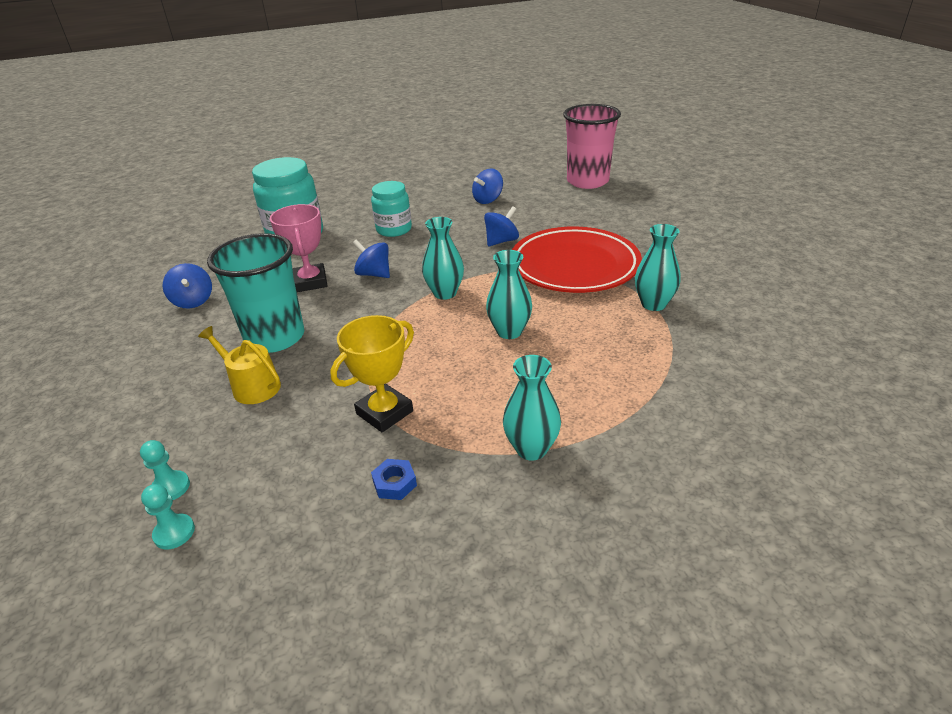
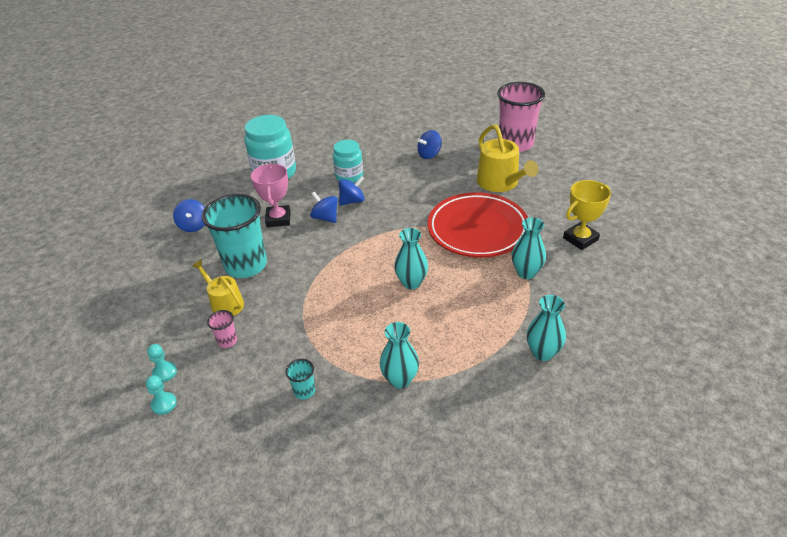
camera: 10 degrees right, 5 degrees up
(264, 432) = (227, 341): none -> pink cup
(384, 412) = (309, 337): yellow trophy -> yellow trophy (580, 239)
(394, 483) = (304, 391): blue nut -> turquoise cup
(445, 293) = (373, 242): turquoise vase -> turquoise vase (542, 352)
(501, 241) = (428, 198): blue spinning top -> blue spinning top (352, 201)
(584, 218) = (500, 183): none -> yellow watering can

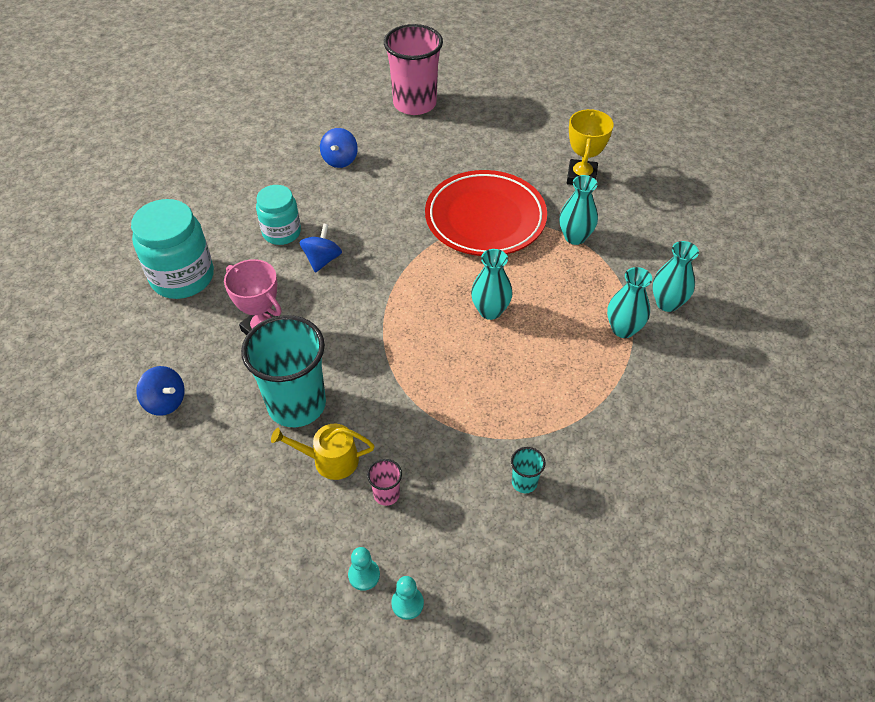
camera: 45 degrees left, 10 degrees up
(325, 218) = (317, 296): blue spinning top -> none
(400, 379) = (590, 408): turquoise vase -> turquoise vase (623, 329)
(500, 183) = (449, 156): yellow watering can -> none

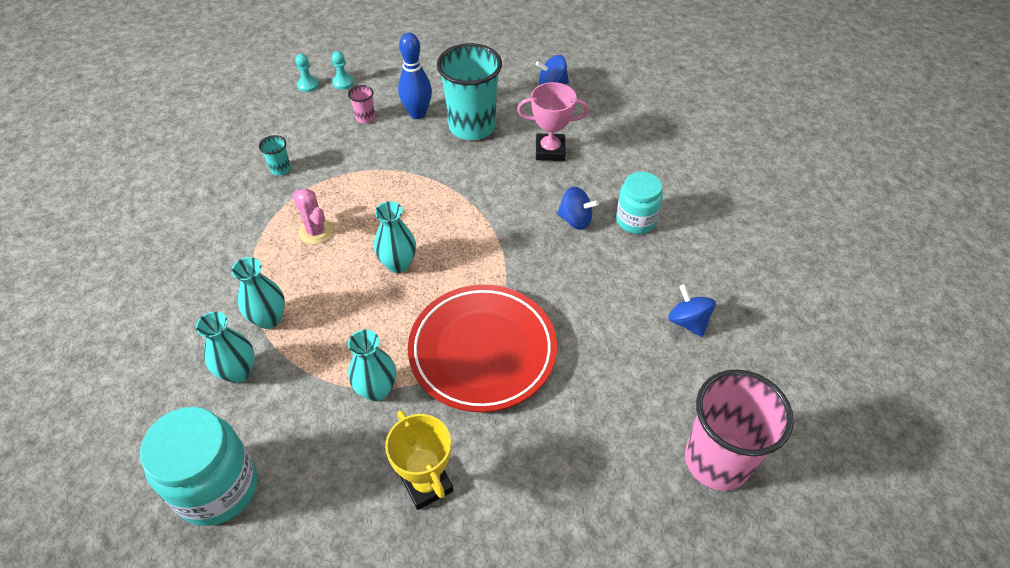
camera: 140 degrees right, 0 degrees up
(182, 277) = (652, 147): turquoise jar -> turquoise jar (217, 487)
(322, 260) = (575, 220): blue spinning top -> blue spinning top turned 45 degrees counterclockwise
(330, 460) = (417, 114): yellow watering can -> blue bowling pin
(536, 383) = (316, 231): none -> pink cactus

